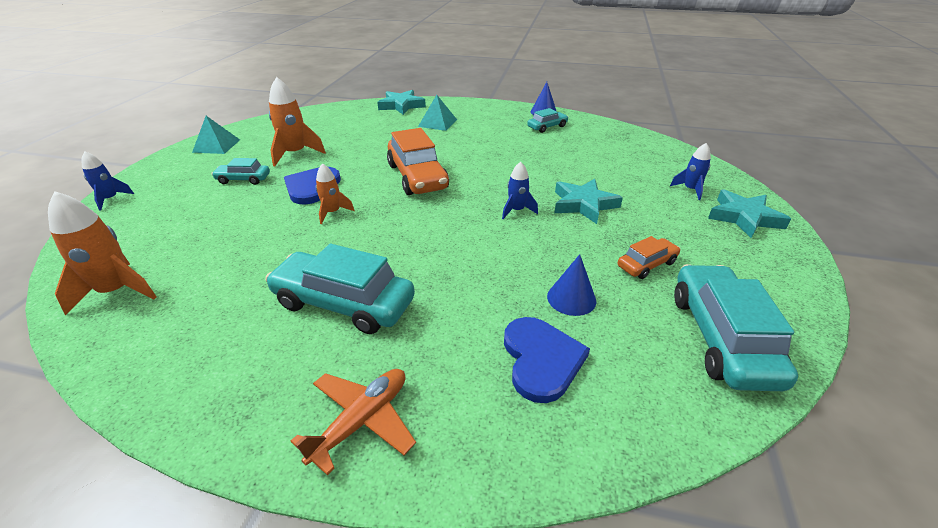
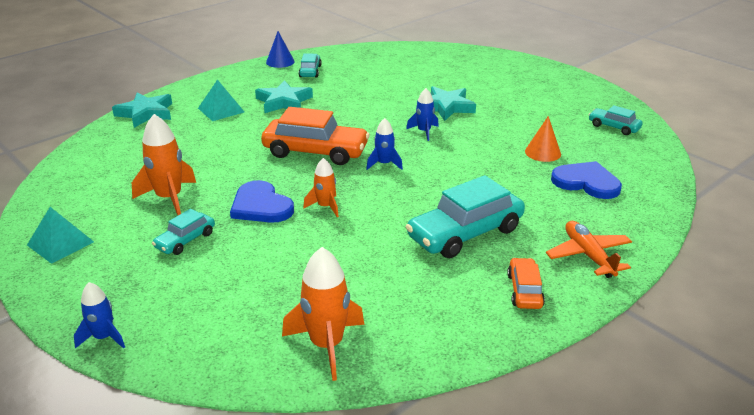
camera: 55 degrees left, 5 degrees down
(571, 298) = (543, 152): blue cone -> orange cone
(646, 264) = (535, 117): orange car -> orange car (524, 290)
(690, 190) = (473, 68): blue rocket -> blue rocket (384, 164)
(721, 337) = (614, 127): turquoise car -> turquoise car, size x0.52
(744, 217) = (521, 70): turquoise star -> turquoise star (283, 102)

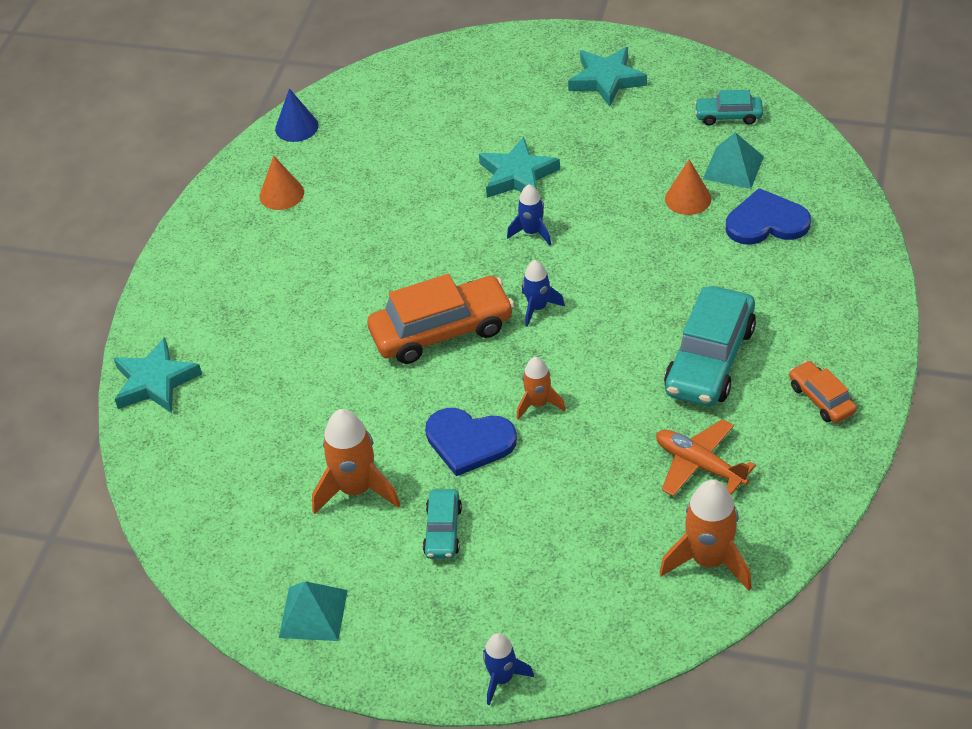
camera: 30 degrees left, 15 degrees up
(221, 110) = (247, 324): turquoise pyramid -> turquoise pyramid (733, 167)
(280, 62) = (219, 195): blue cone -> blue cone (296, 127)
(283, 102) = (310, 268): turquoise star -> turquoise star (606, 80)
(310, 71) = (281, 194): turquoise car -> orange cone
(588, 255) = (843, 323): orange plane -> orange plane (699, 465)

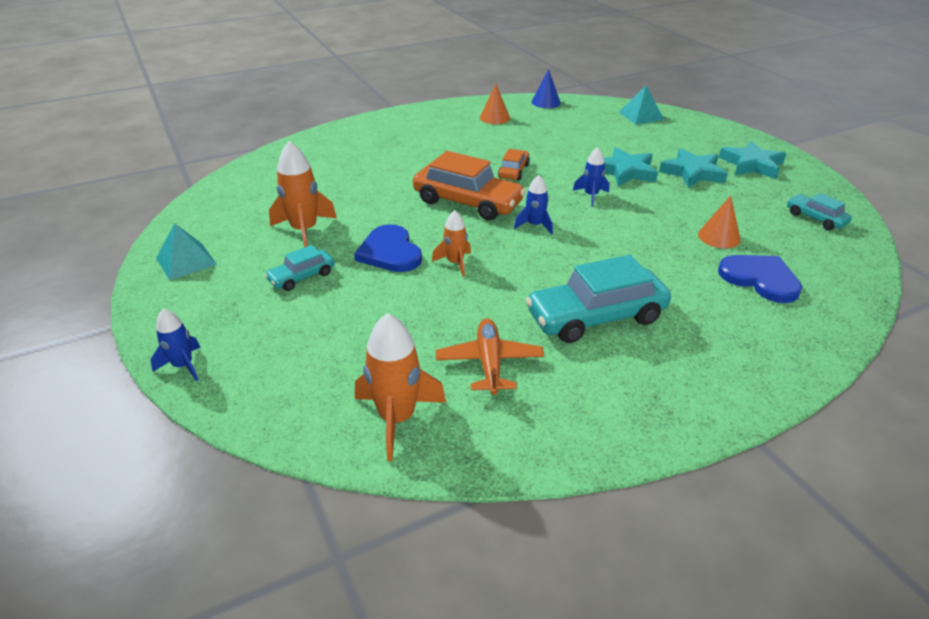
camera: 45 degrees right, 10 degrees down
(155, 382) = (318, 142): turquoise star -> turquoise star (692, 173)
(733, 167) = (778, 241): turquoise pyramid -> turquoise pyramid (641, 115)
(821, 399) = (642, 397): orange car -> orange car (513, 171)

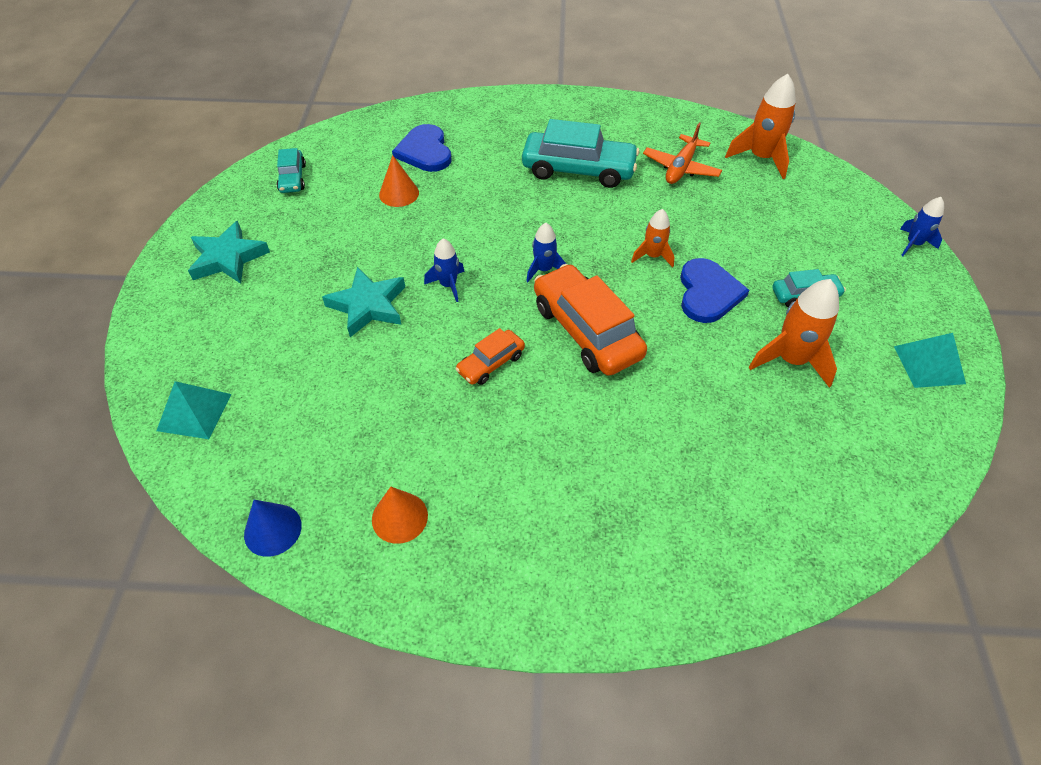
camera: 150 degrees left, 15 degrees up
(692, 173) = (303, 273): turquoise star -> none

